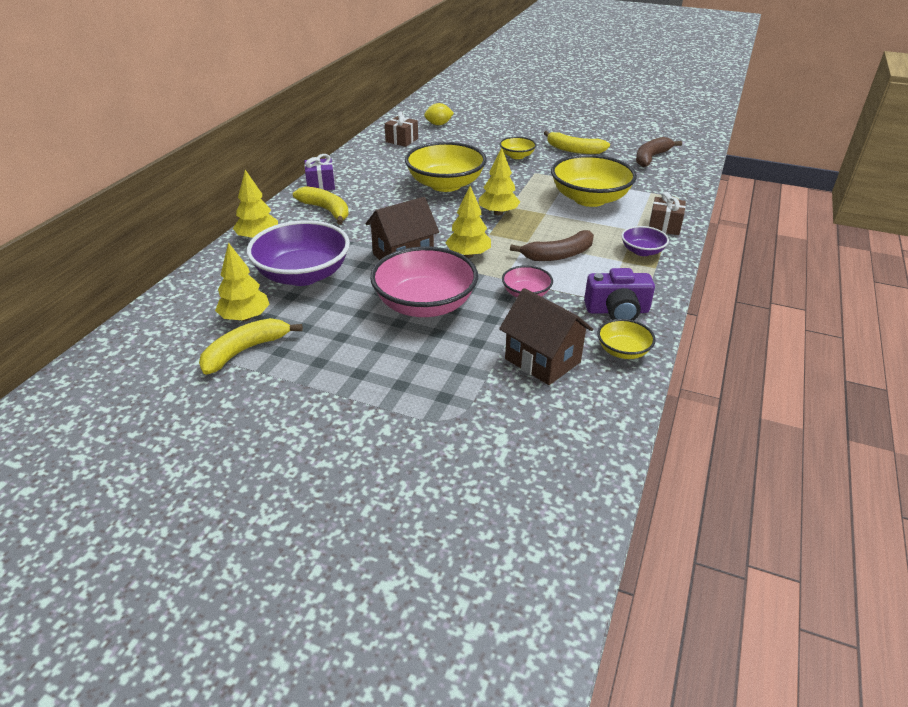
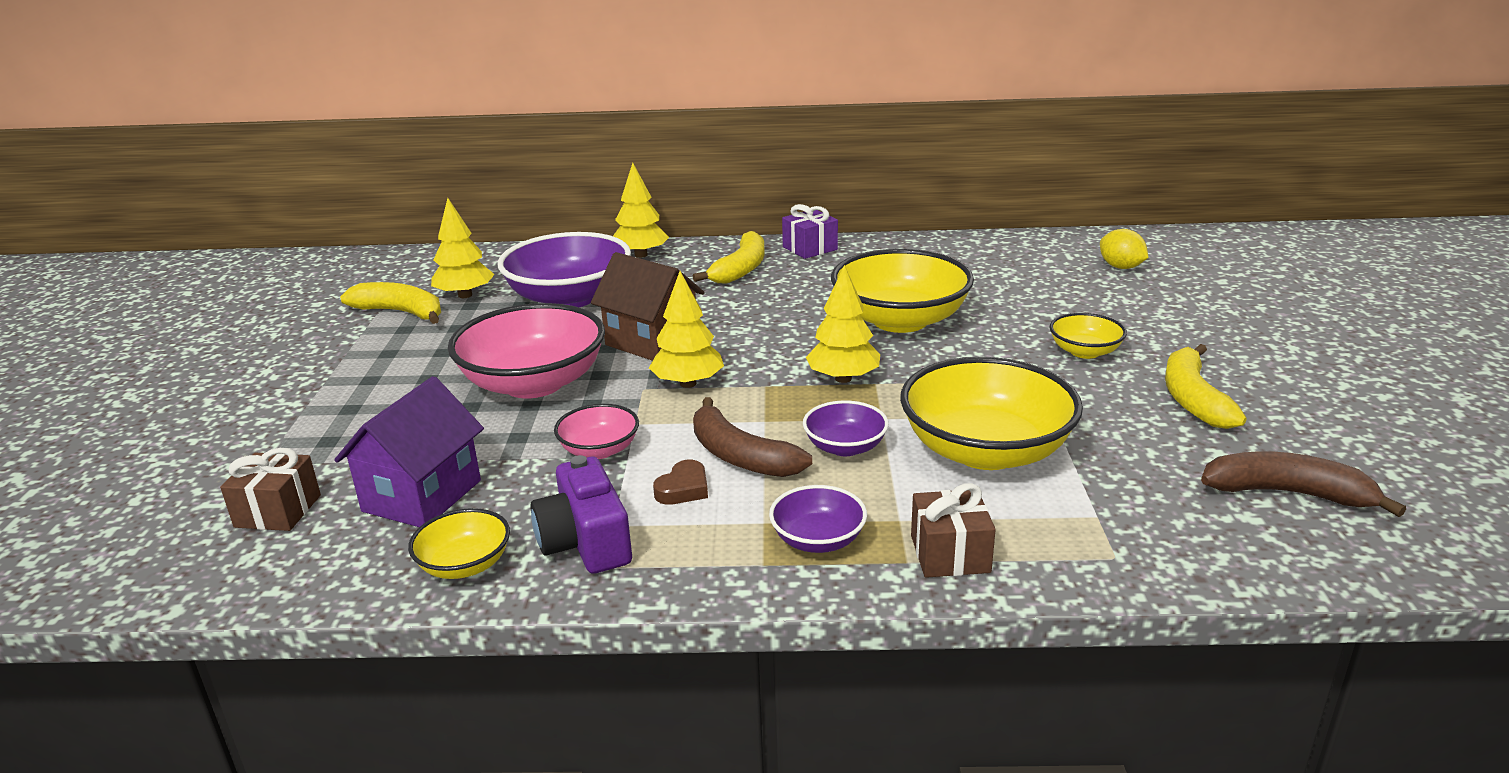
camera: 70 degrees right, 10 degrees down
(402, 140) = (1018, 258): brown gift -> brown gift (278, 511)
(542, 360) = (422, 496): brown house -> purple house
(566, 228) = (845, 447): none -> purple bowl
(581, 276) = (683, 489): none -> brown heart

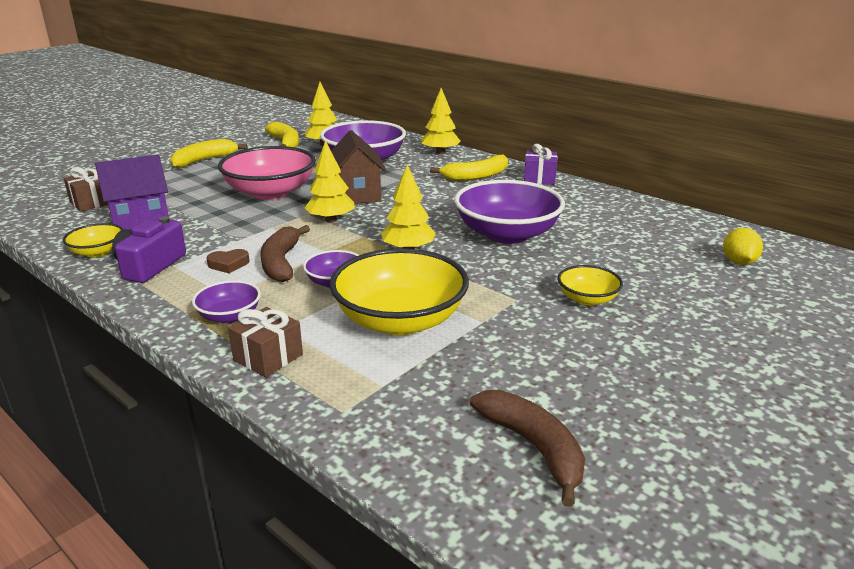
camera: 40 degrees right, 0 degrees up
(599, 450) = (234, 232): pink bowl -> none
(900, 320) = (507, 234): yellow bowl -> purple bowl
(1193, 398) = (601, 360): yellow banana -> yellow banana (204, 160)

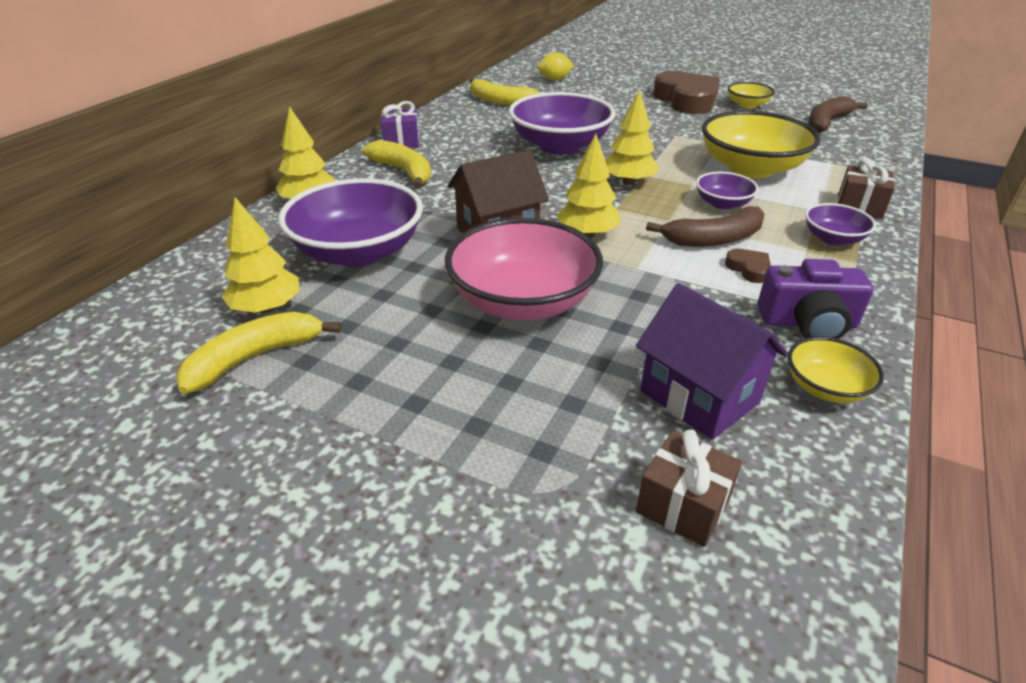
camera: 105 degrees left, 10 degrees up
(204, 160) = (382, 439): yellow banana -> yellow banana (500, 101)
(587, 299) = (652, 116): yellow bowl -> yellow bowl (747, 105)
(654, 340) = (686, 100): none -> brown heart

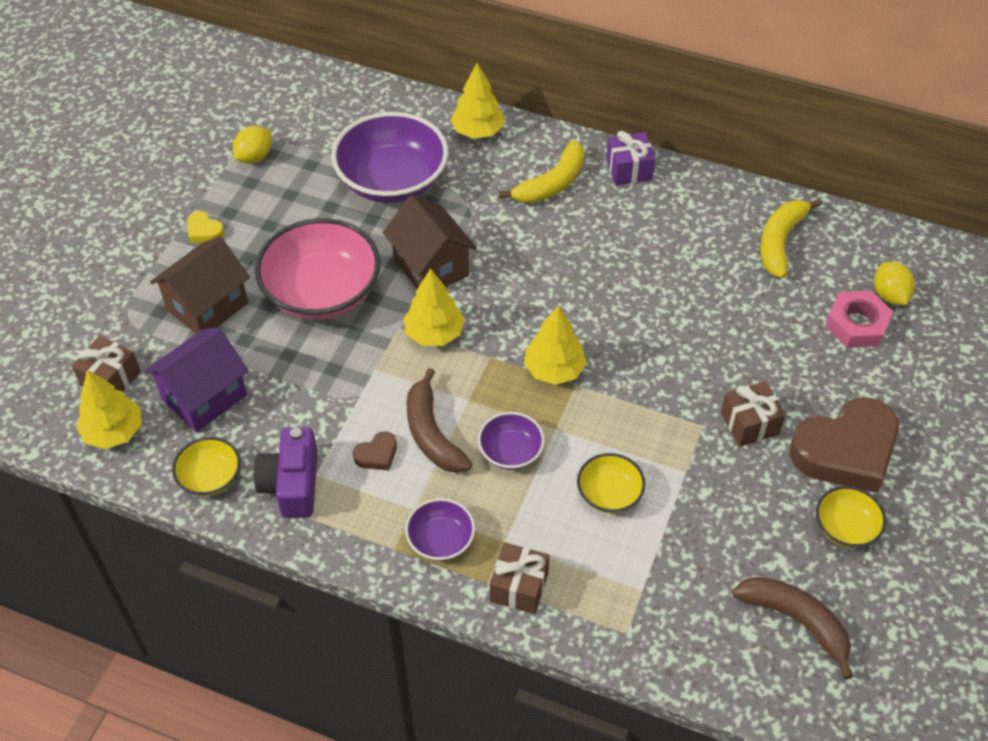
camera: 85 degrees right, 15 degrees up
(255, 357) = (255, 157): yellow banana -> yellow lemon
(267, 308) = (311, 147): yellow tree -> yellow tree (114, 432)
(387, 406) = (204, 231): none -> yellow heart
(538, 398) = (207, 307): none -> brown house
(560, 146) = (644, 307): purple bowl -> none
(579, 89) = (856, 324): none -> pink nut
(670, 122) = (749, 423): none -> brown gift
(751, 168) = (609, 494): yellow bowl -> yellow bowl, size x0.49

